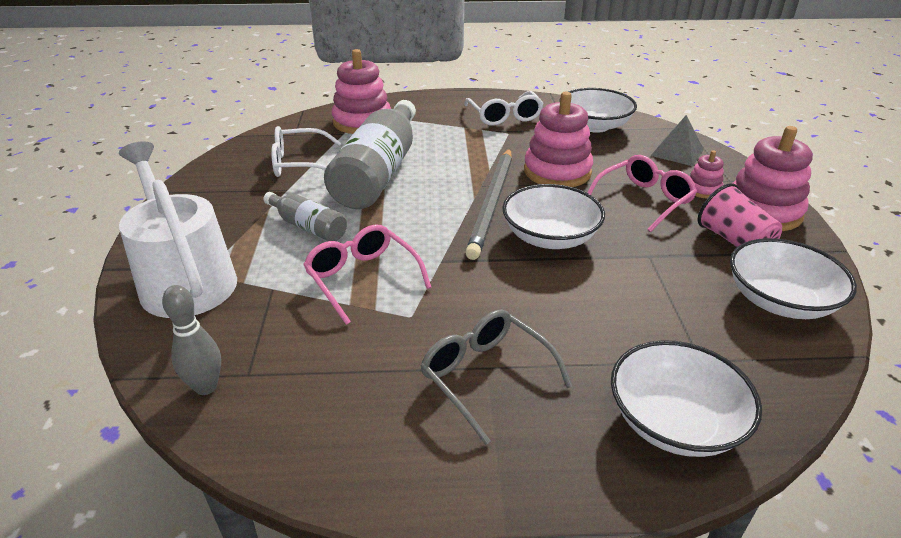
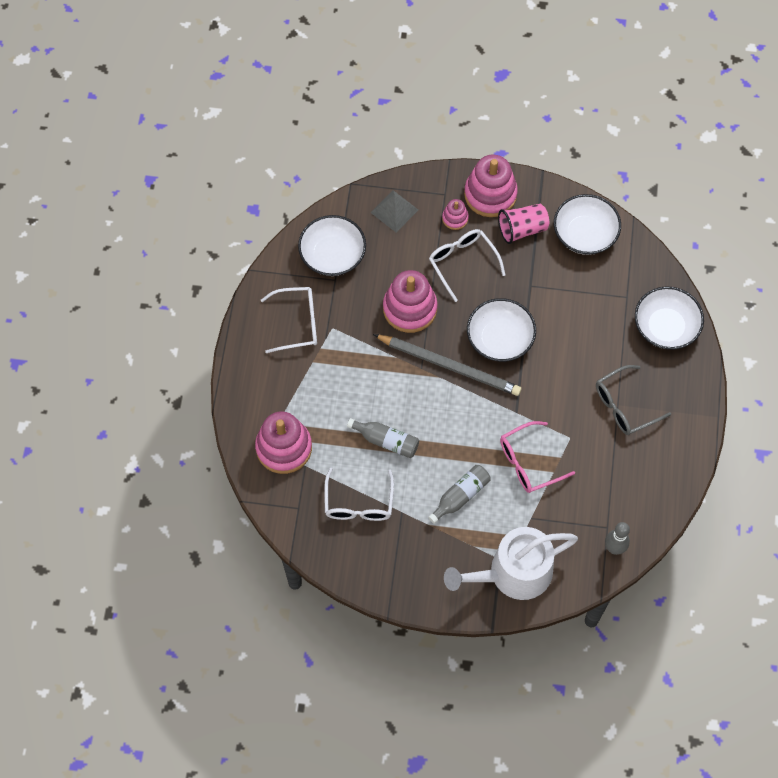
camera: 80 degrees left, 30 degrees up
(379, 172) = (386, 441): grey bottle -> grey bottle, size x0.49
(644, 200) = (462, 262): pink glasses -> white glasses

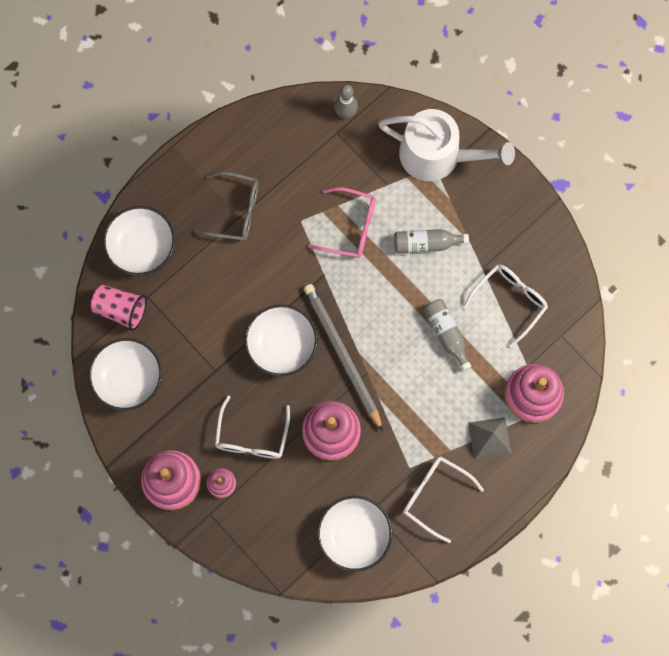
camera: 140 degrees left, 10 degrees up
(394, 211) = (266, 534): grey pyramid -> grey pyramid (489, 438)
(522, 229) = (175, 426): pink cup -> pink cup (121, 309)

